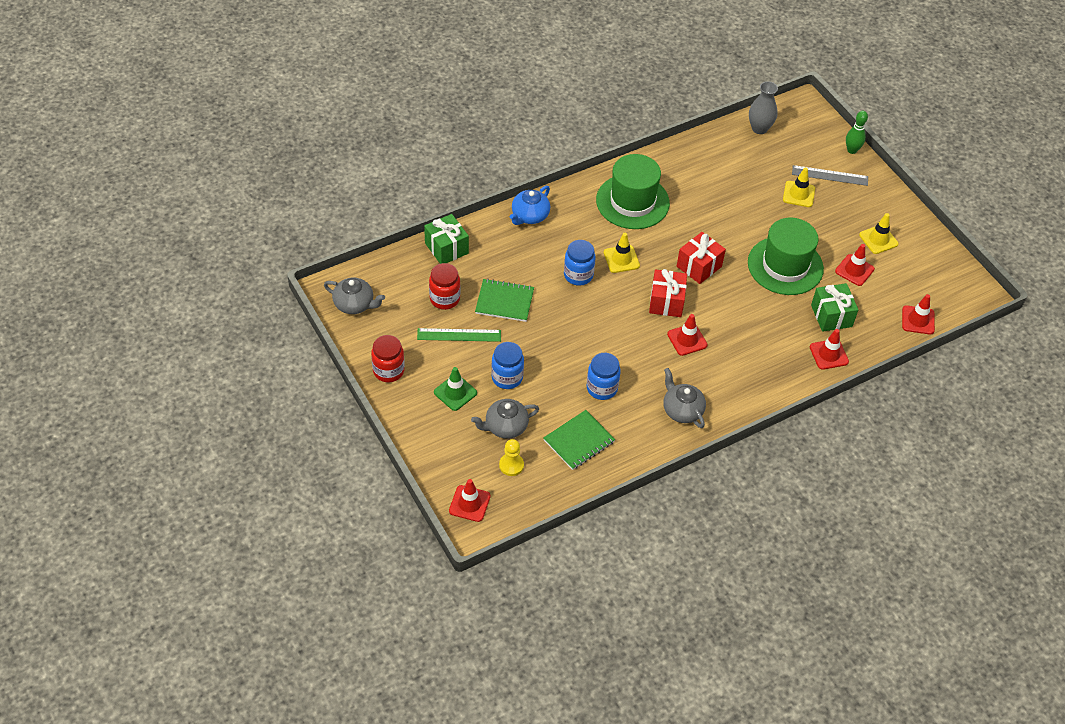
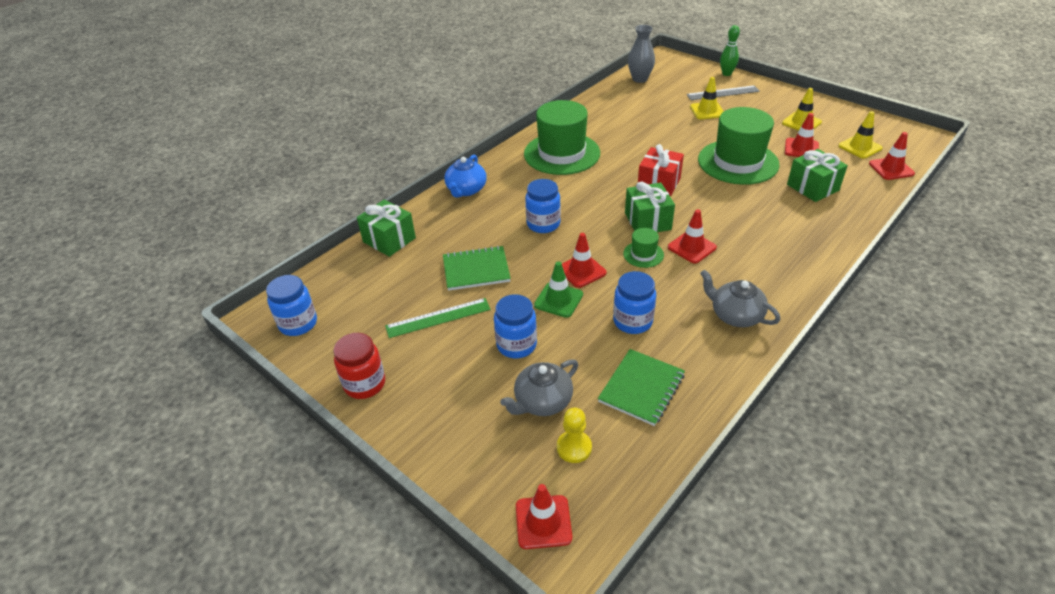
camera: 15 degrees left, 10 degrees down
(354, 304) = (298, 324): grey teapot -> blue jar
(444, 299) = (406, 287): red jar -> none
(455, 392) = (460, 382): green traffic cone -> green traffic cone (558, 300)
(621, 259) = (579, 199): yellow traffic cone -> yellow traffic cone (860, 147)
(644, 333) = (643, 254): none -> green hat
(666, 302) = (647, 221): red gift -> green gift
(828, 354) = (838, 218): red traffic cone -> red traffic cone (581, 271)

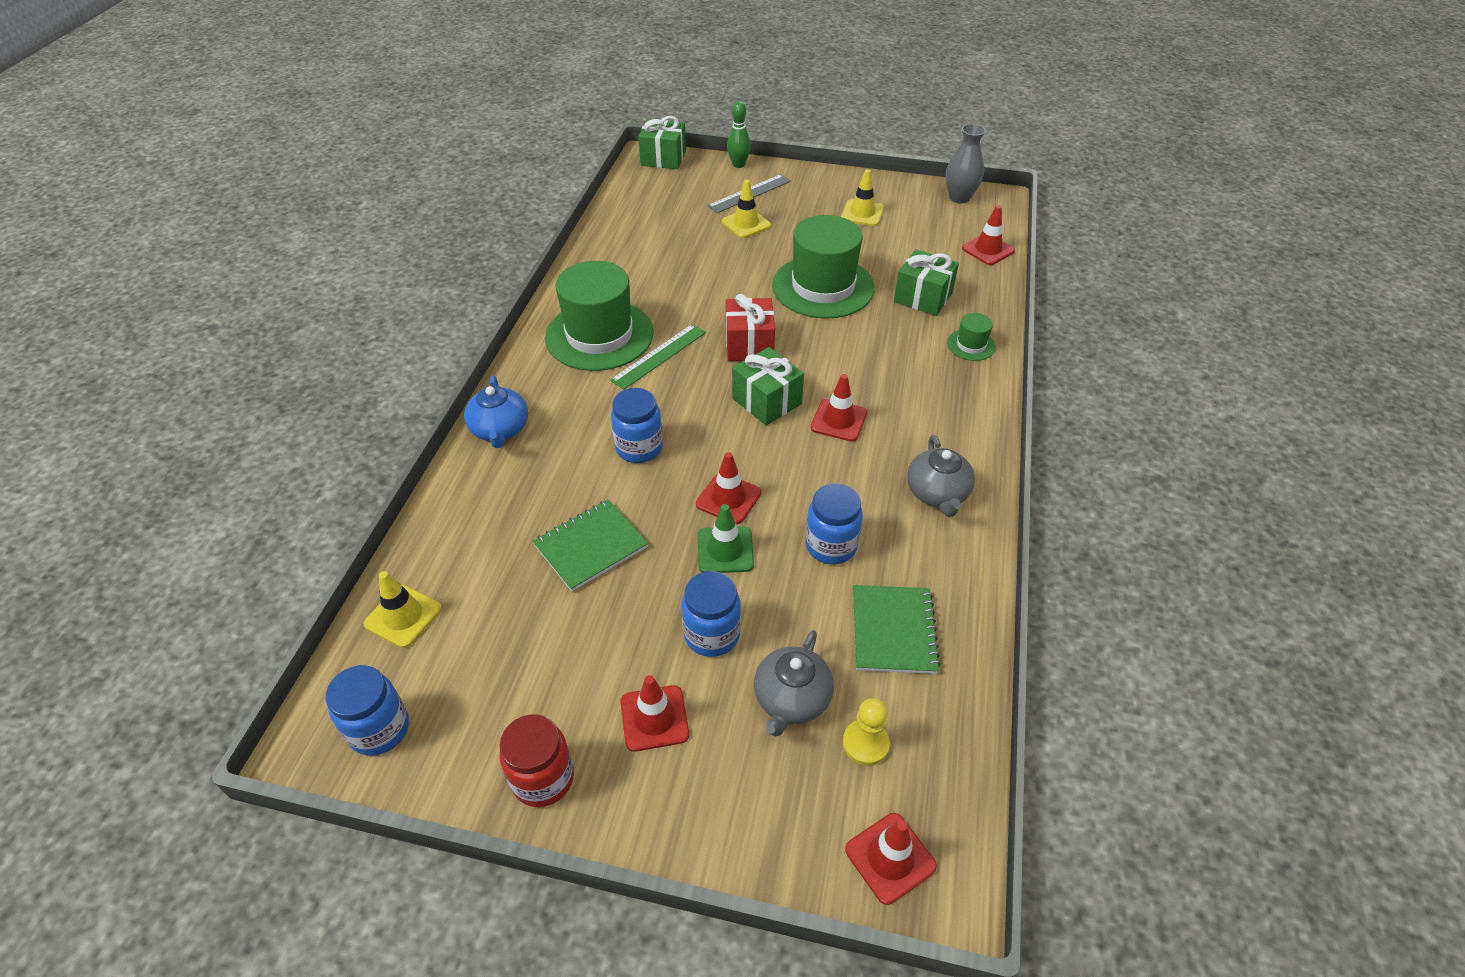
camera: 30 degrees left, 5 degrees up
(389, 240) = (435, 545): green gift -> green gift (663, 158)
(438, 318) = (583, 637): green ruler -> green ruler (659, 356)
(639, 79) = (635, 197): grey vase -> grey vase (959, 197)
(643, 254) = (789, 449): green hat -> green hat (971, 345)
(735, 315) = (937, 494): grey teapot -> grey teapot turned 105 degrees counterclockwise
(801, 148) = (882, 249): red traffic cone -> red traffic cone (654, 718)
(860, 147) = (941, 230): yellow traffic cone -> yellow traffic cone (403, 616)

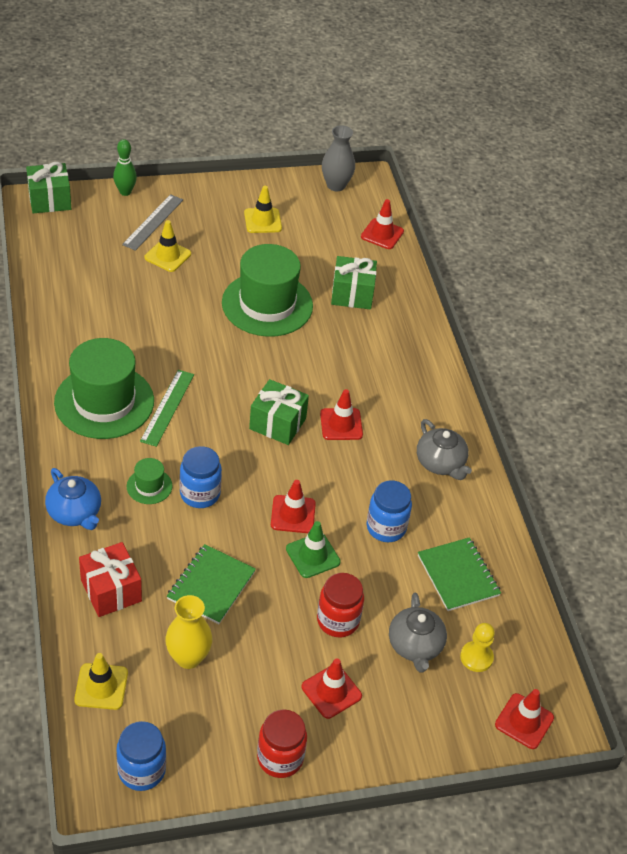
camera: 30 degrees left, 0 degrees up
(515, 617) = (188, 657): none -> yellow vase
(712, 634) = (338, 620): blue jar -> red jar
(749, 345) = (236, 376): red gift -> red gift (111, 590)
(971, 345) = (408, 329): green hat -> green hat (149, 486)

